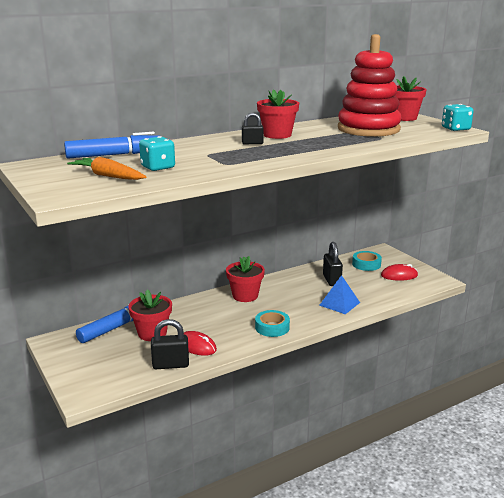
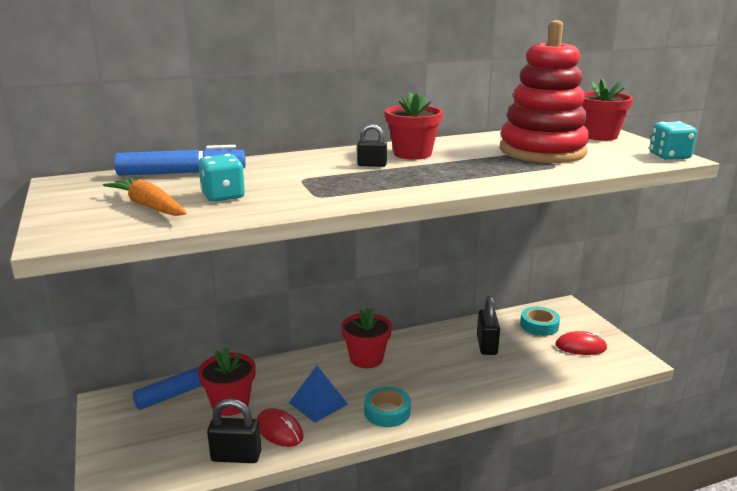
camera: 10 degrees right, 0 degrees up
(339, 304) = (488, 383): blue pyramid -> blue pyramid (318, 403)

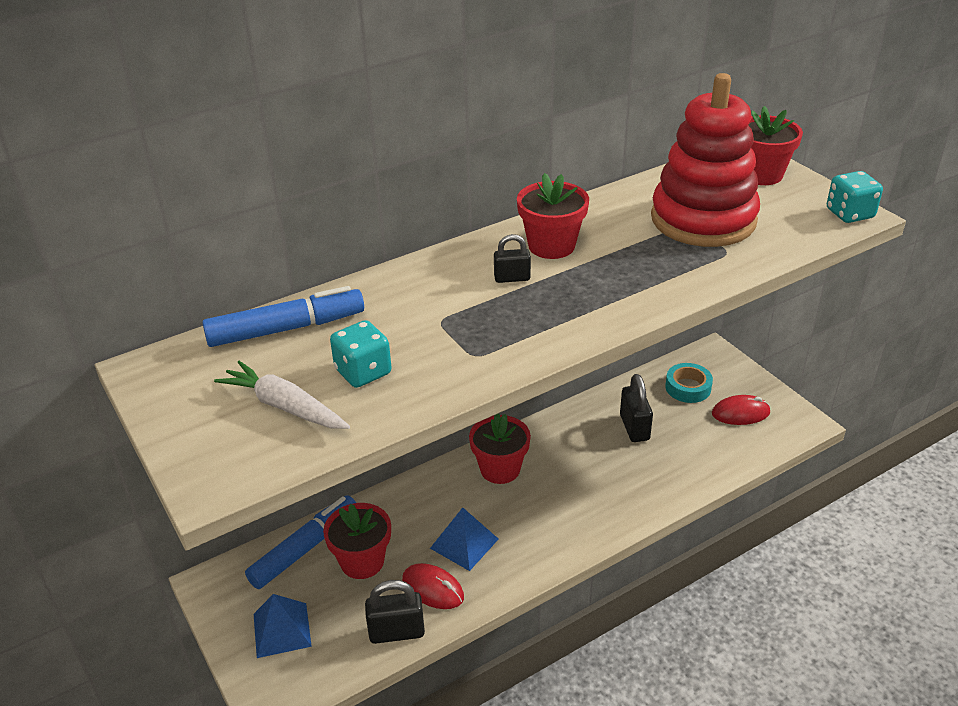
camera: 10 degrees left, 15 degrees up
(144, 441) = (282, 630): none -> blue pyramid
(149, 206) = (284, 406): orange carrot -> white carrot
(387, 412) = (546, 542): turquoise tape -> none

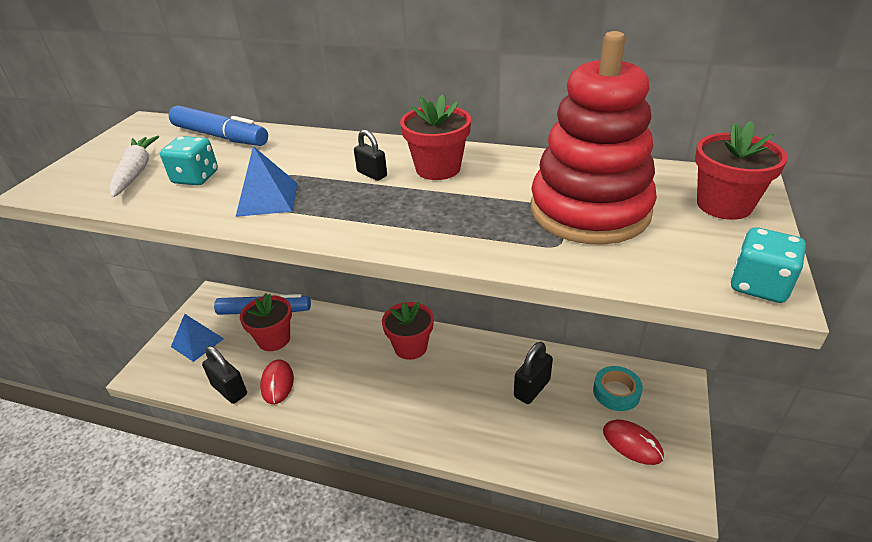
camera: 50 degrees right, 0 degrees up
(464, 543) = (328, 373): blue pyramid -> blue pyramid (267, 199)

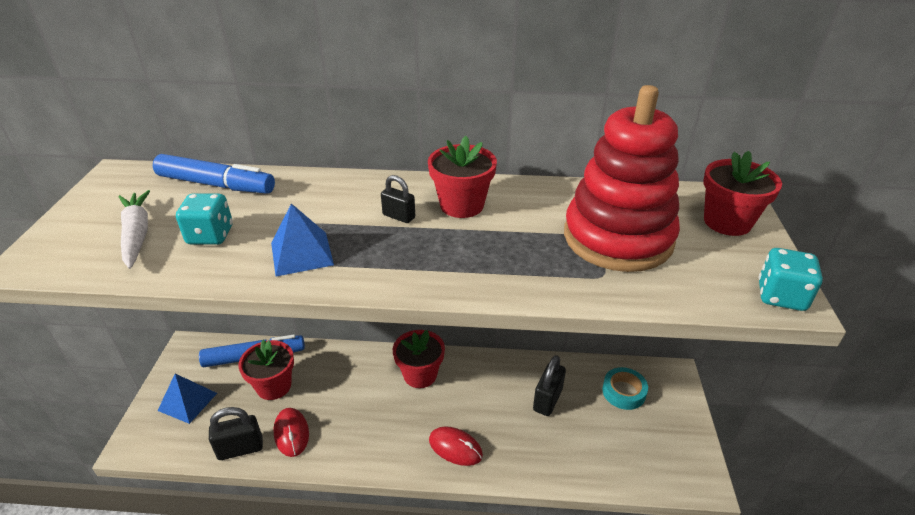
camera: 15 degrees left, 0 degrees up
(229, 390) = (240, 448): black padlock -> black padlock turned 45 degrees counterclockwise
(632, 443) = (649, 439): red mouse -> red mouse (455, 447)

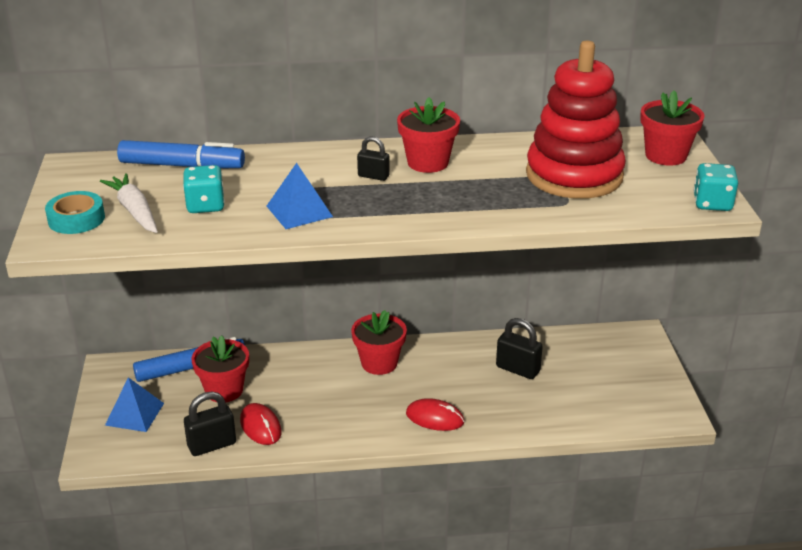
camera: 10 degrees left, 5 degrees down
(547, 400) = (517, 369): black padlock -> black padlock turned 75 degrees counterclockwise
(623, 392) = (593, 354): turquoise tape -> turquoise tape (76, 219)

